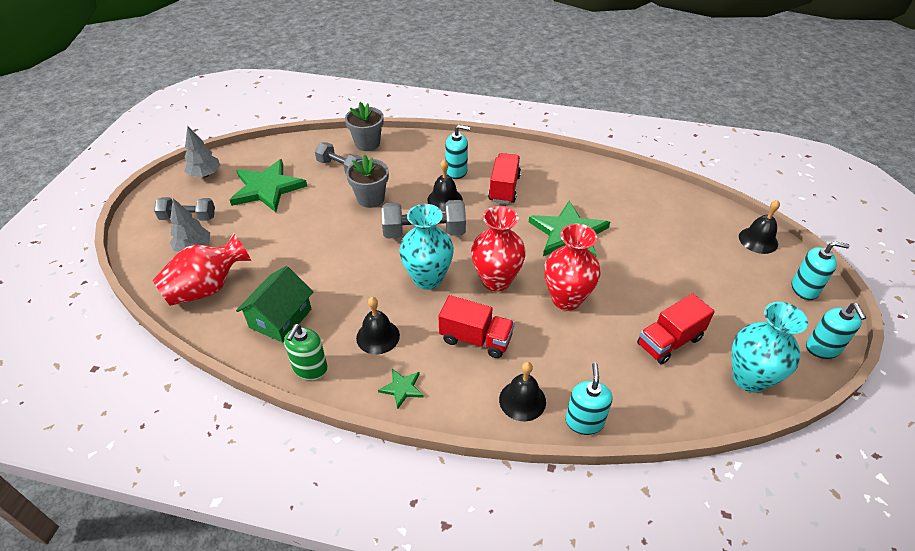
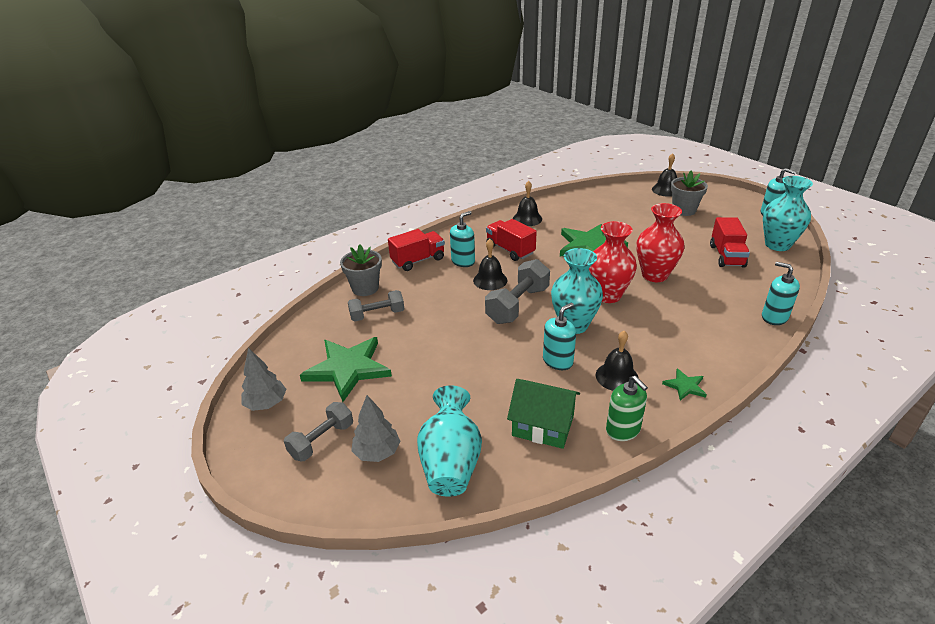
camera: 50 degrees left, 10 degrees down
(207, 288) = (451, 463): red vase -> turquoise vase
(280, 318) = (543, 426): green house -> green house turned 45 degrees counterclockwise
(370, 198) = (442, 315): grey flower pot -> grey flower pot (684, 210)
(476, 339) = (661, 329): red truck -> red truck (418, 260)
(522, 400) = (737, 334): black bell -> black bell (527, 219)
(804, 289) = (719, 196): turquoise soap dispenser -> turquoise soap dispenser (558, 361)

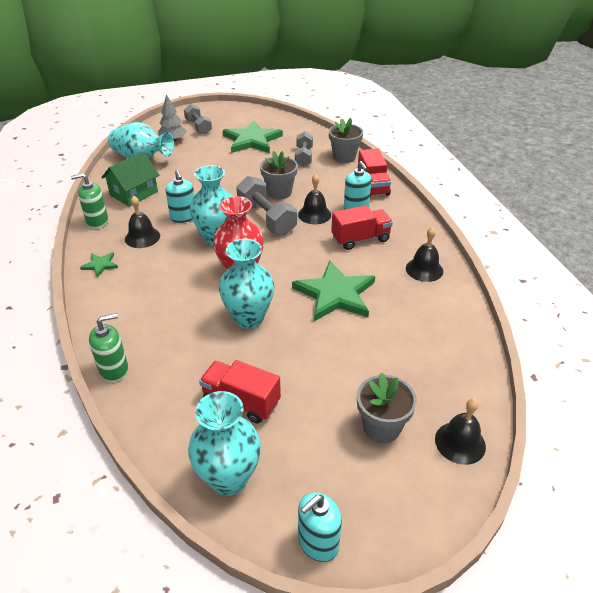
camera: 110 degrees right, 5 degrees up
(266, 404) = (243, 115): grey tree -> none
(464, 311) = (279, 192): none -> grey flower pot
(654, 275) = (249, 318): red vase -> turquoise vase
(774, 317) = (114, 369): turquoise soap dispenser -> green soap dispenser

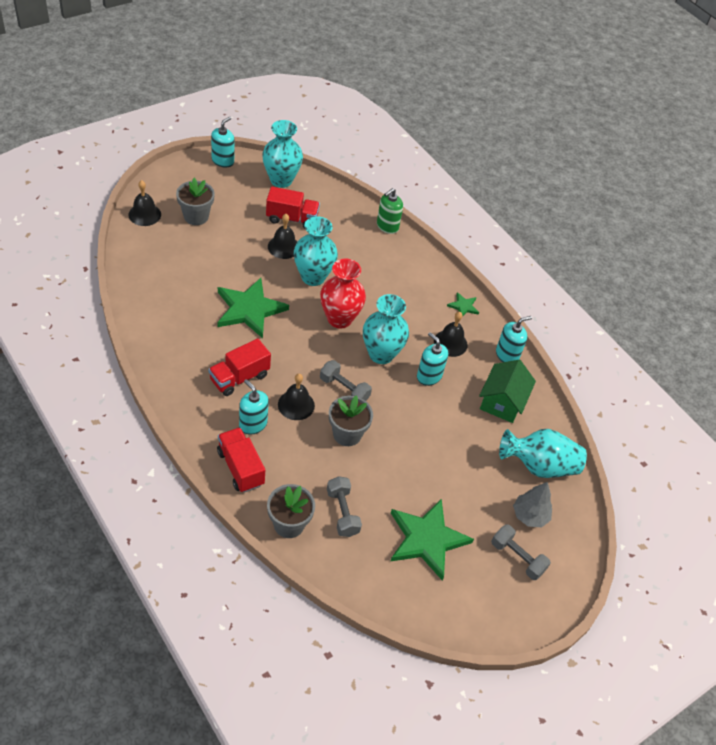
camera: 155 degrees right, 10 degrees up
(97, 221) = (507, 355): green soap dispenser -> turquoise soap dispenser
(266, 218) = (344, 389): grey dumbbell -> grey dumbbell, size x0.66
(424, 269) = (172, 349): black bell -> black bell (283, 247)

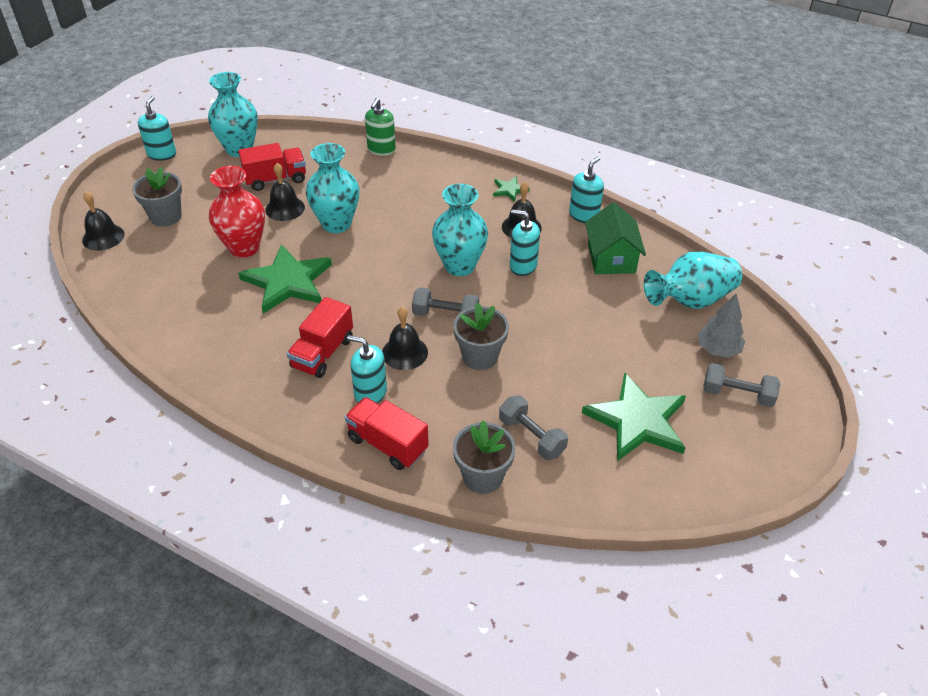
camera: 20 degrees left, 5 degrees down
(339, 319) = (392, 251): red vase -> red vase (244, 247)

